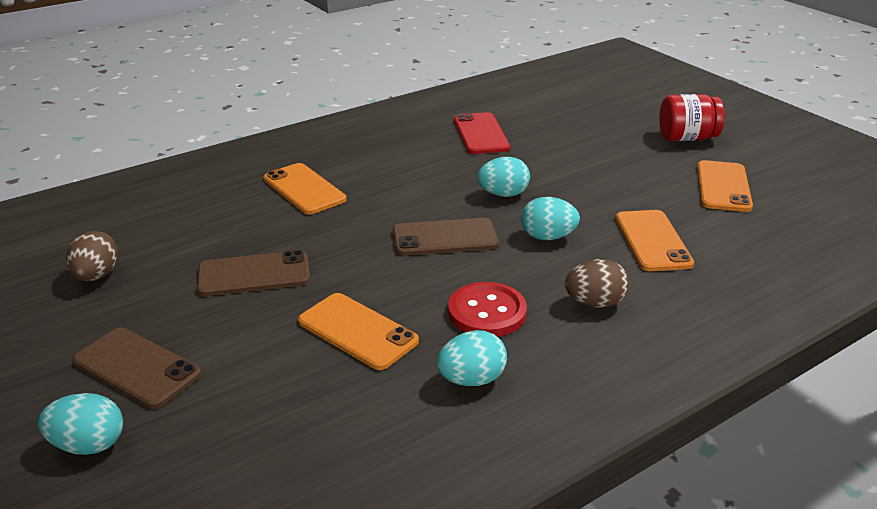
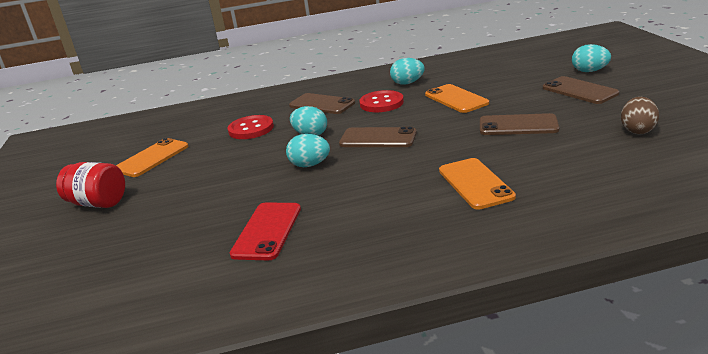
camera: 155 degrees left, 5 degrees down
(595, 303) = (322, 104): brown egg -> brown phone
(652, 241) = (251, 129): orange phone -> red button

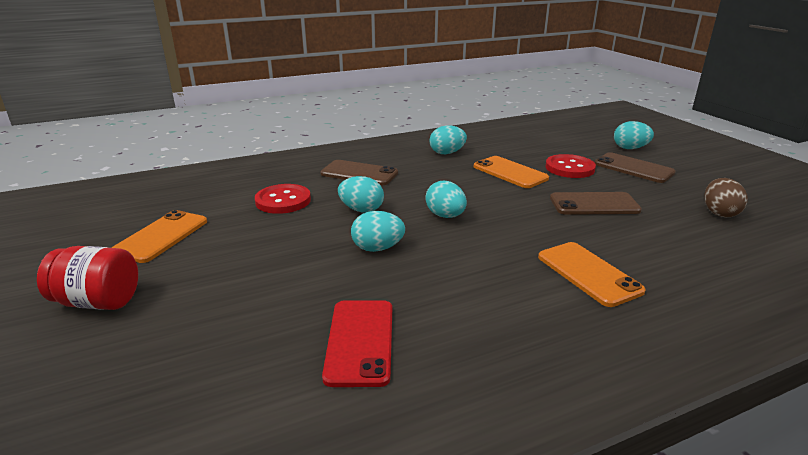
camera: 15 degrees left, 0 degrees up
(378, 138) = (445, 216): brown phone -> turquoise egg
(381, 103) = (429, 174): red button -> red button (569, 168)

